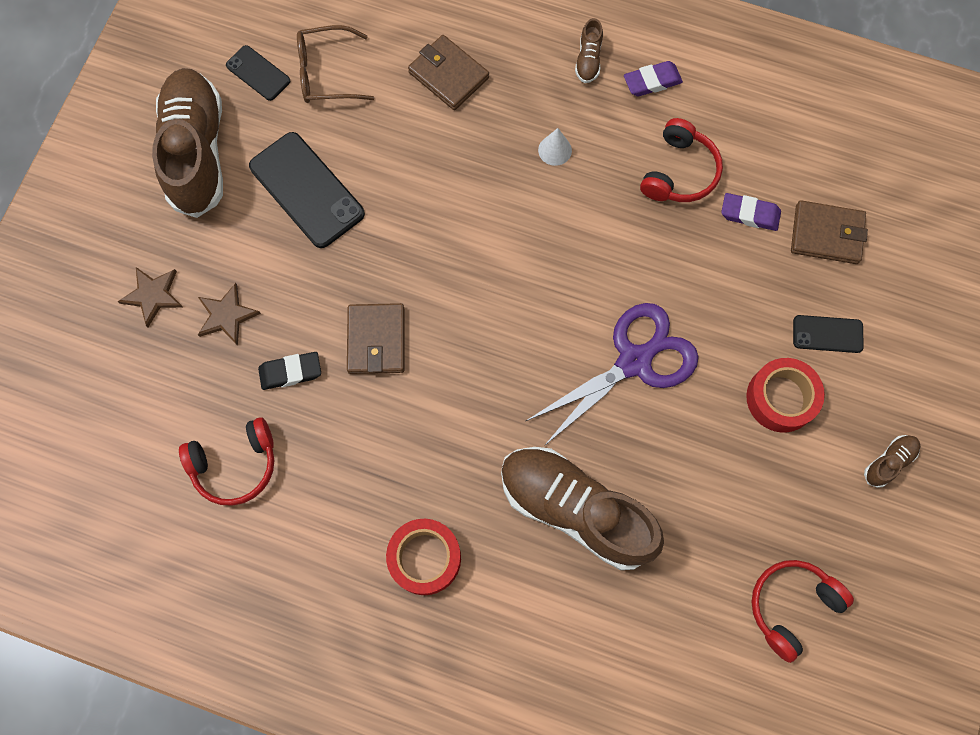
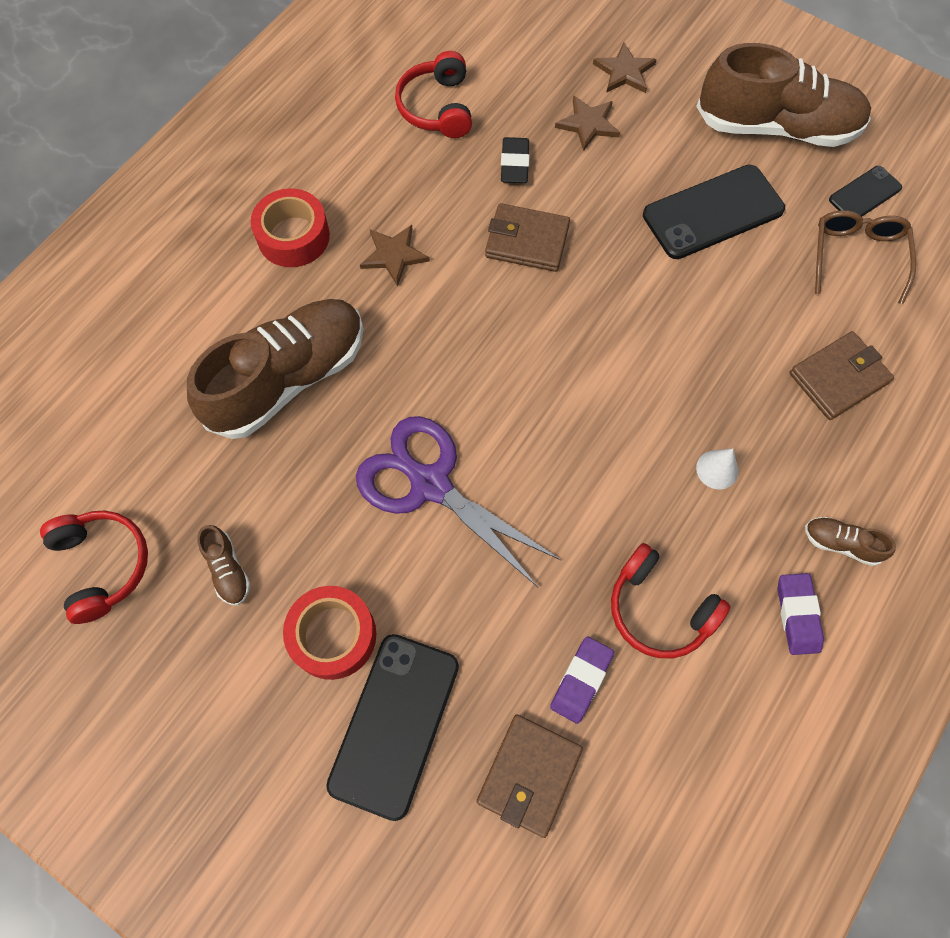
camera: 105 degrees right, 5 degrees down
(422, 455) = (394, 255): none -> brown star
(635, 361) = (429, 483): purple scissors -> purple scissors turned 150 degrees clockwise
(827, 334) = (394, 724): black phone -> black phone, size x1.85
(889, 462) = (212, 741): brown shoe -> brown shoe (228, 569)

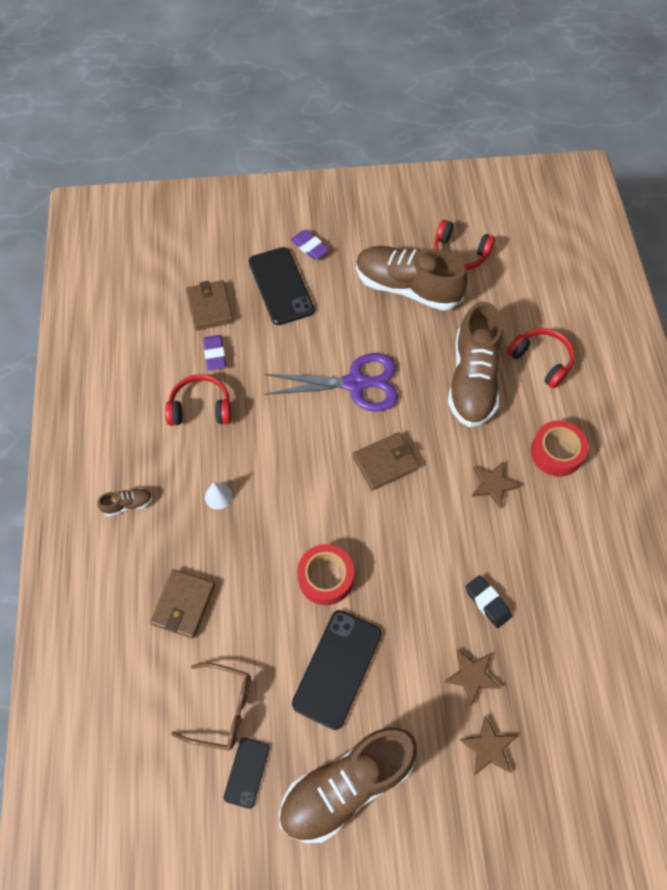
camera: 140 degrees right, 5 degrees down
(228, 569) = (407, 287): brown shoe -> brown shoe, size x2.48
(333, 635) = (337, 297): red tape -> red tape (325, 577)
(437, 107) = (575, 606): red headphones -> red headphones (541, 360)
(527, 241) = (430, 553): brown wallet -> brown wallet (385, 463)
(797, 615) = (131, 452): purple eraser -> purple eraser (310, 247)
(857, 256) = (222, 709): brown glasses -> brown glasses turned 45 degrees counterclockwise

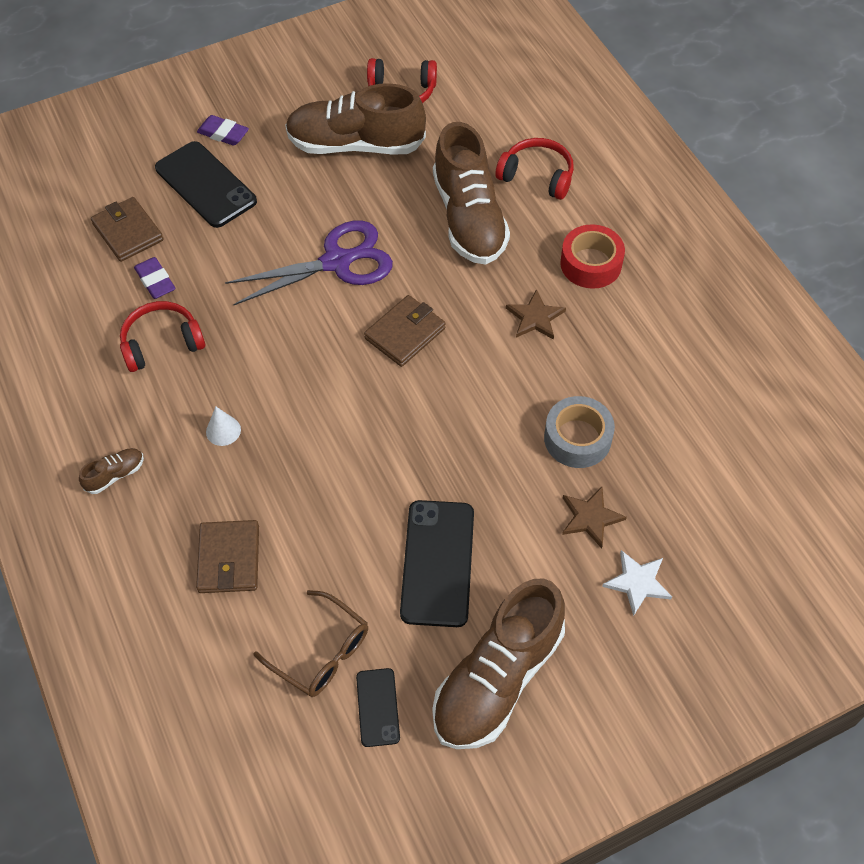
camera: 20 degrees left, 5 degrees down
(222, 709) = (321, 652): brown glasses -> brown glasses turned 45 degrees clockwise
(325, 577) = (385, 474): red tape -> none
(487, 602) = (577, 438): black eraser -> grey tape
(488, 747) = (637, 582): brown star -> white star

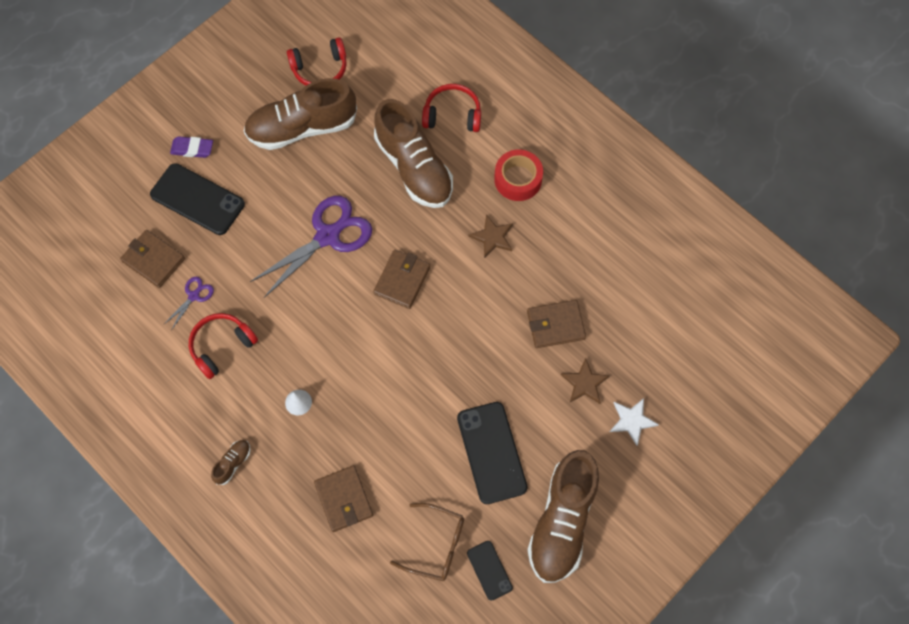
camera: 20 degrees left, 10 degrees up
(155, 281) = (194, 296): purple eraser -> purple scissors
(577, 438) = (555, 325): grey tape -> brown wallet

